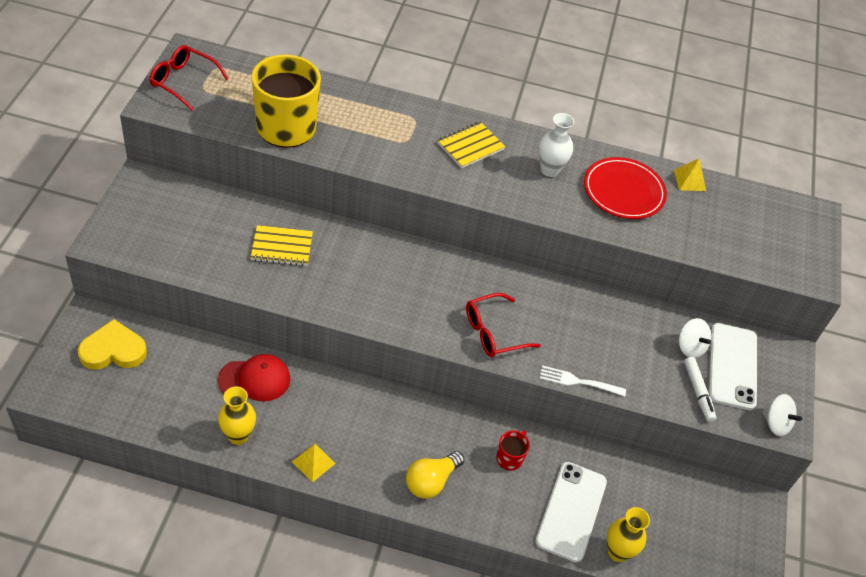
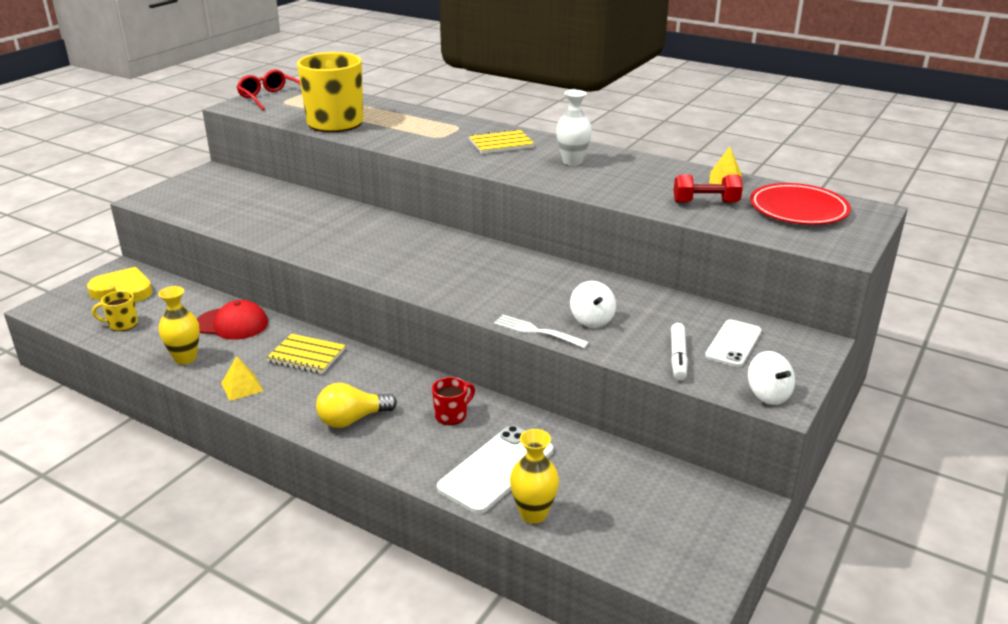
camera: 25 degrees right, 20 degrees down
(145, 401) = (122, 324): none -> yellow mug
(282, 247) = (299, 216): yellow notebook -> yellow notebook (306, 356)
(493, 332) = (465, 288): red glasses -> none
(623, 191) = (644, 179): red plate -> red plate (798, 209)
(688, 223) = (705, 203): none -> red dumbbell
(690, 347) = (687, 323): white spinning top -> white spinning top (592, 320)
(732, 366) = (733, 343): white phone -> white phone, size x0.66

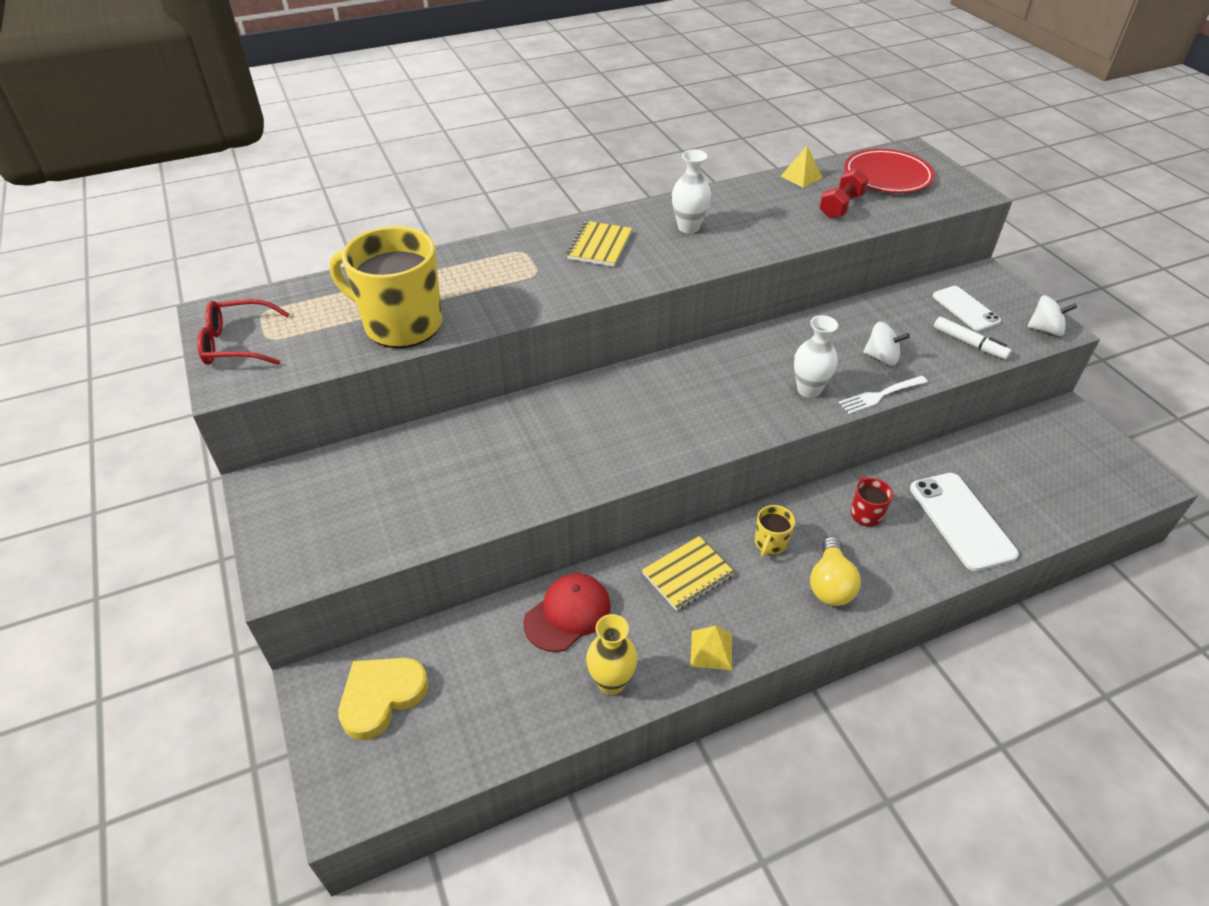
camera: 55 degrees left, 15 degrees up
(122, 324) = (475, 723): yellow mug -> yellow mug (770, 543)
(503, 299) = (808, 390): none -> white vase
(533, 514) = (1032, 526): yellow vase -> none

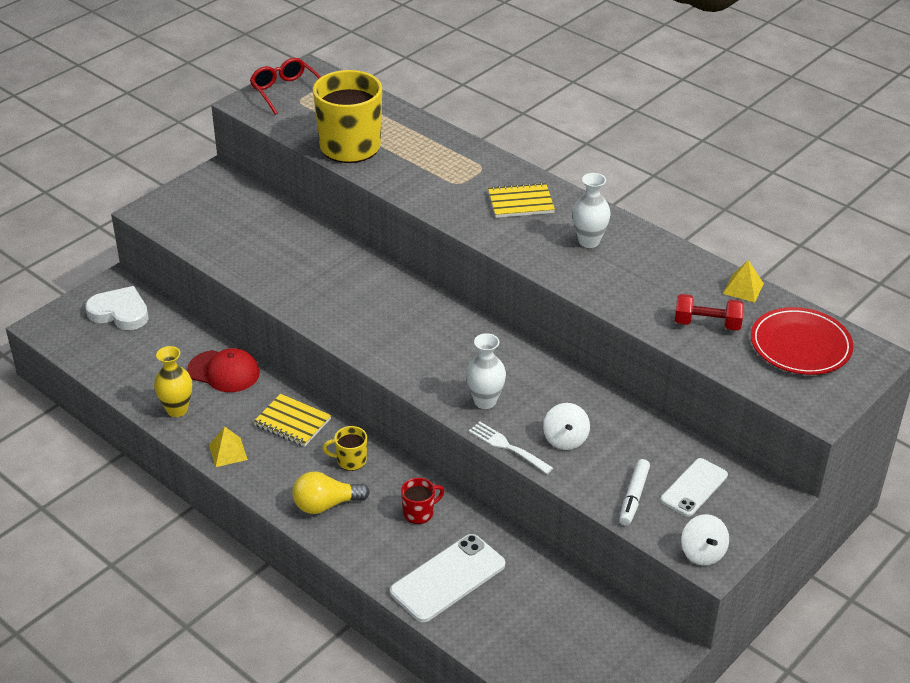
camera: 65 degrees right, 5 degrees down
(381, 697) = (120, 312): yellow heart -> white heart

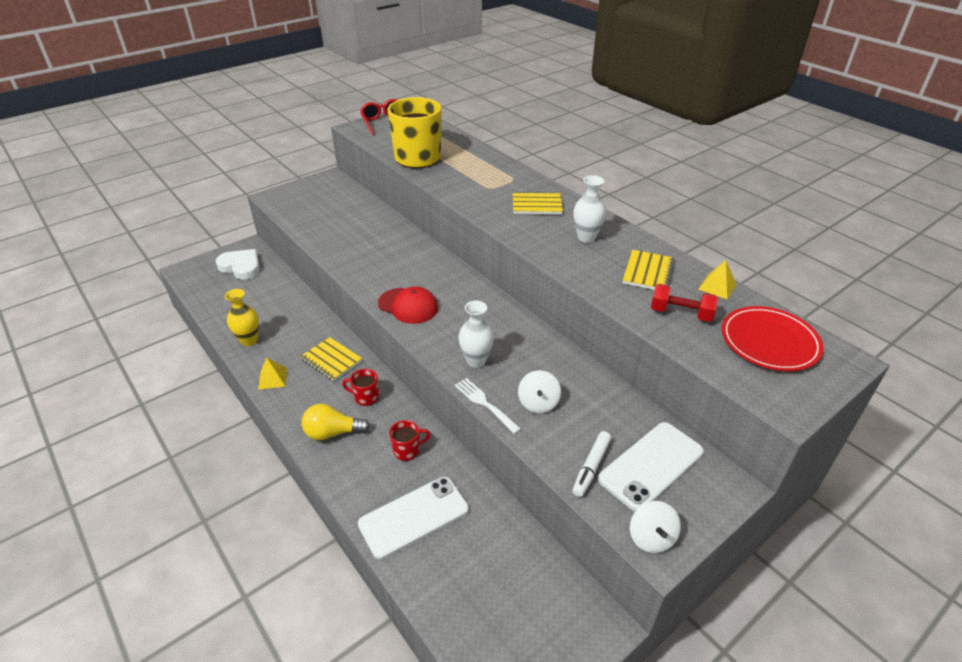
camera: 10 degrees right, 0 degrees up
(224, 371) = (296, 316): red cap -> red cap (408, 306)
(350, 460) = (365, 397): yellow mug -> red mug
(666, 279) = (648, 272): none -> yellow notebook
(694, 487) = (651, 465): white phone -> white phone, size x1.52

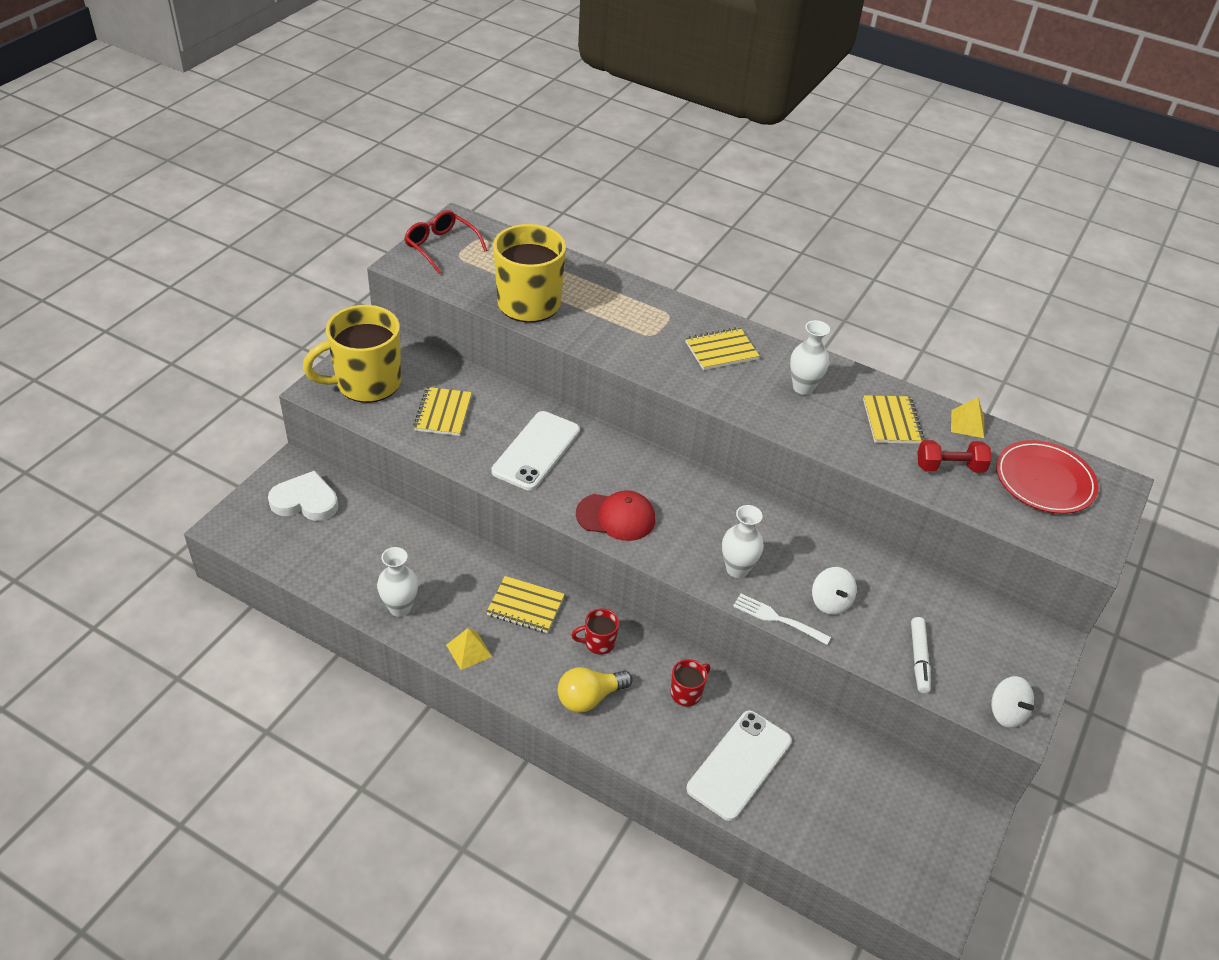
camera: 25 degrees left, 5 degrees up
(249, 340) = (400, 607): yellow vase -> white vase
(303, 198) = (366, 383): none -> yellow mug
(338, 222) = (443, 413): none -> yellow notebook
(651, 465) = (971, 639): white phone -> white phone (536, 451)

